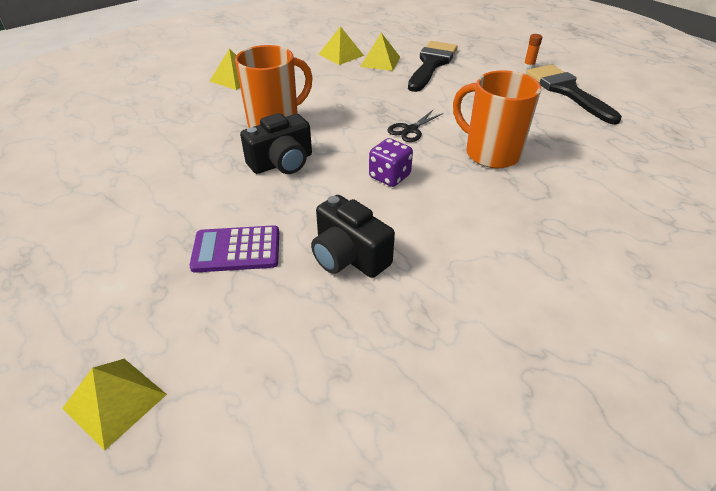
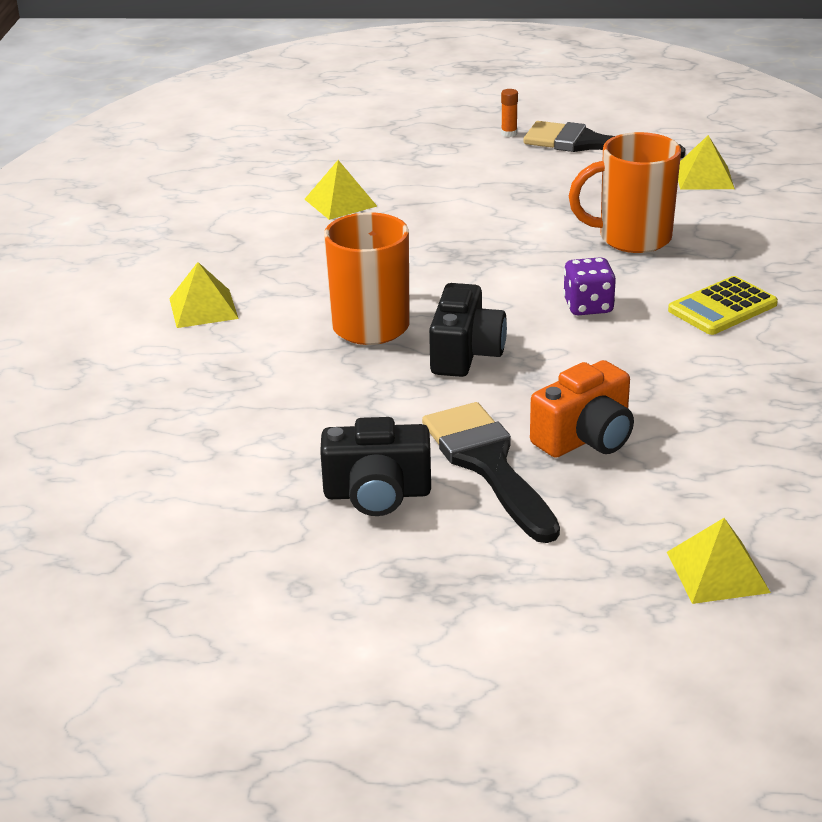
camera: 45 degrees left, 10 degrees down
(236, 250) = (585, 438): purple calculator -> orange camera
(341, 55) = (275, 217): yellow pyramid -> yellow pyramid (704, 177)
(349, 256) = (681, 382): black camera -> black camera (377, 494)
(410, 130) = (522, 256): black scissors -> none
(431, 64) = (404, 178): black brush -> black brush (488, 464)
(465, 227) = (722, 307): none -> yellow calculator

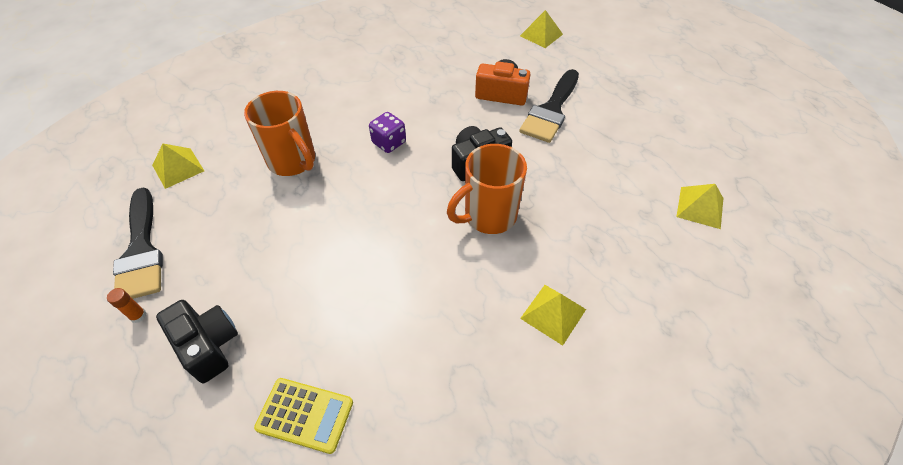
camera: 130 degrees left, 20 degrees up
(340, 202) = (343, 347): yellow pyramid -> yellow pyramid (700, 207)
(377, 494) = (607, 130): black camera -> black camera (208, 345)
(722, 307) = (349, 99): yellow calculator -> yellow calculator (305, 415)

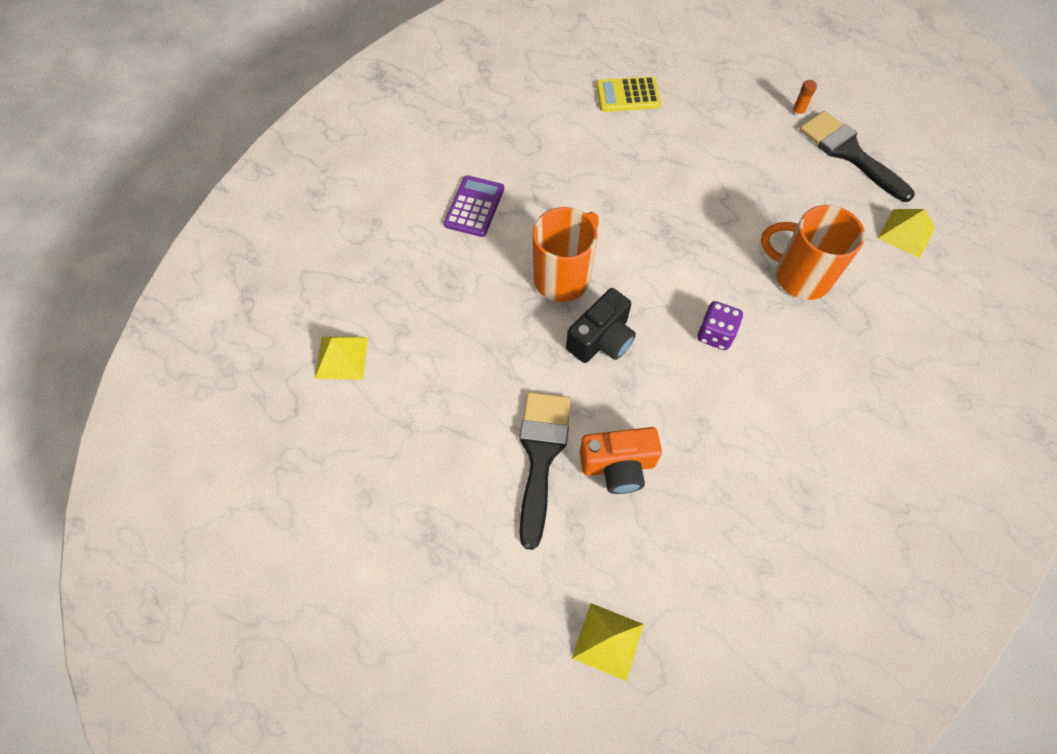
camera: 160 degrees right, 10 degrees up
(208, 345) = (727, 111): black camera -> none
(553, 313) = (474, 207): yellow pyramid -> purple calculator

